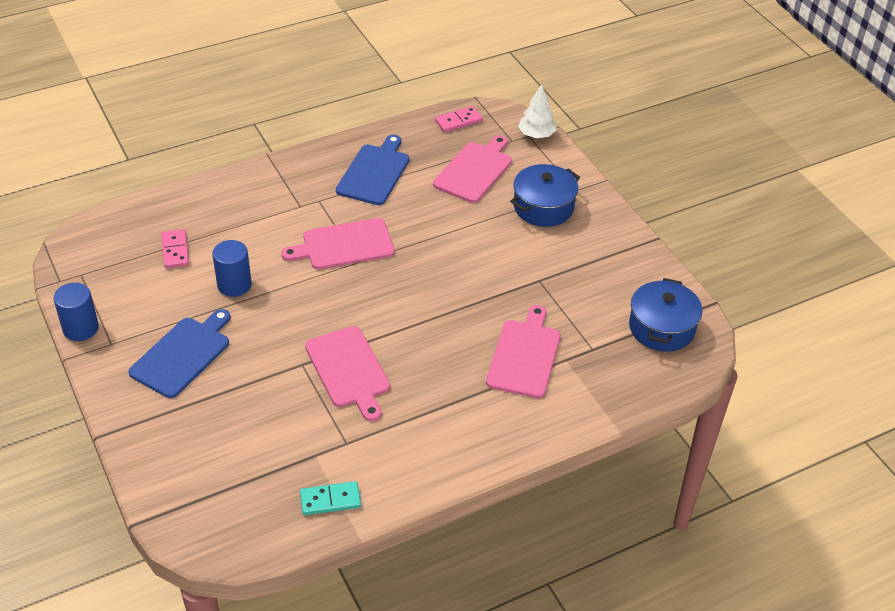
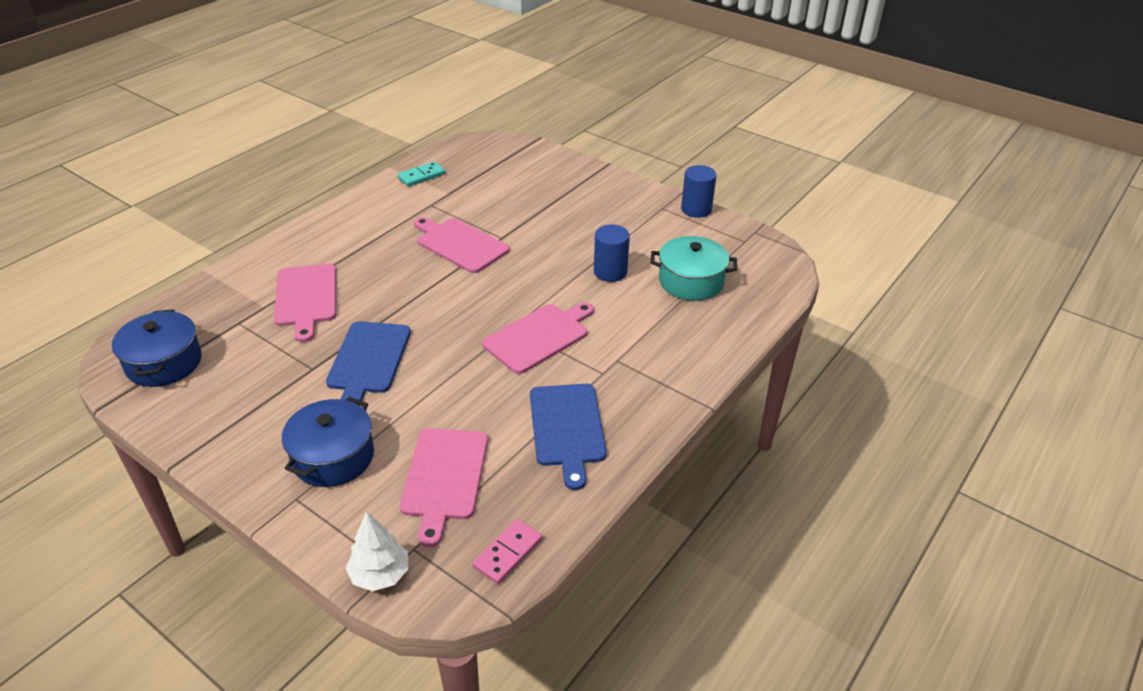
camera: 155 degrees right, 5 degrees down
(175, 250) = (691, 281): pink domino -> turquoise pot
(183, 354) = (601, 217): blue cutting board -> blue cutting board (368, 360)

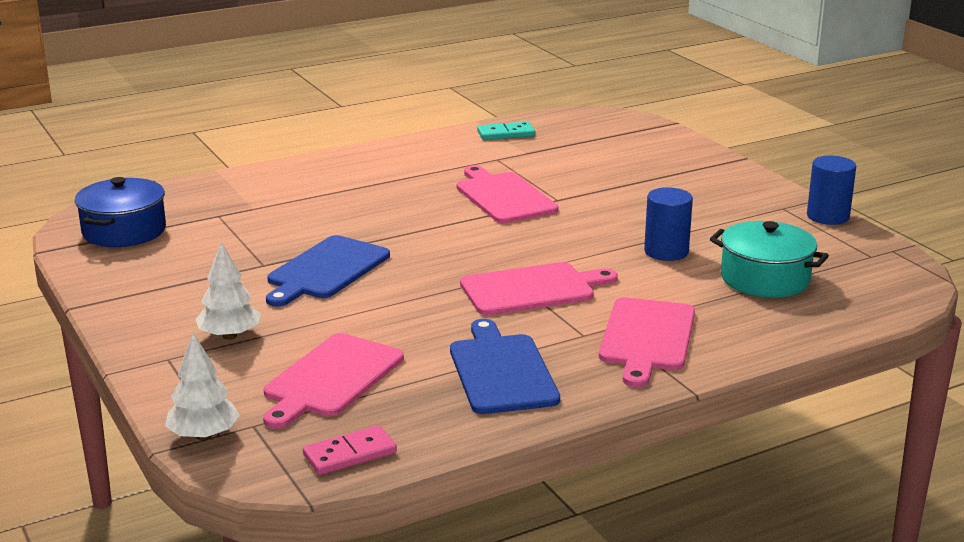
camera: 25 degrees right, 15 degrees down
(306, 298) = (301, 209): pink cutting board -> pink cutting board (647, 338)
(333, 457) = (229, 336): blue pot -> white tree
(567, 428) = (501, 371): blue cutting board -> blue cutting board turned 150 degrees clockwise

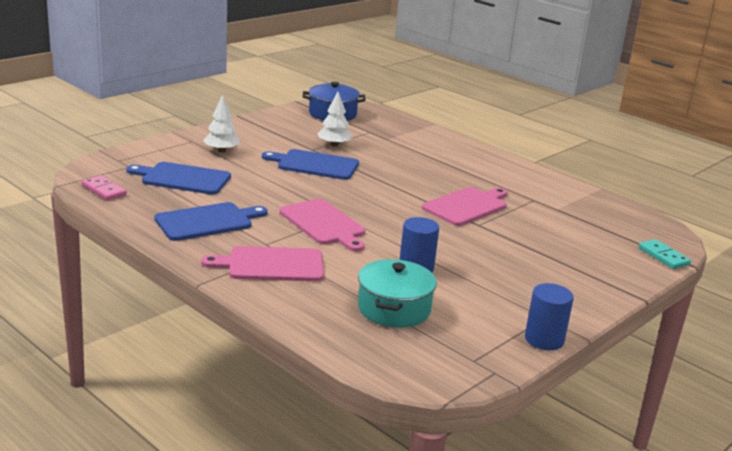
camera: 70 degrees right, 0 degrees up
(204, 435) = (116, 157): white tree -> white tree (334, 145)
(331, 379) = (183, 178): pink cutting board -> blue cutting board
(506, 134) = (586, 199): turquoise domino -> turquoise domino (663, 256)

